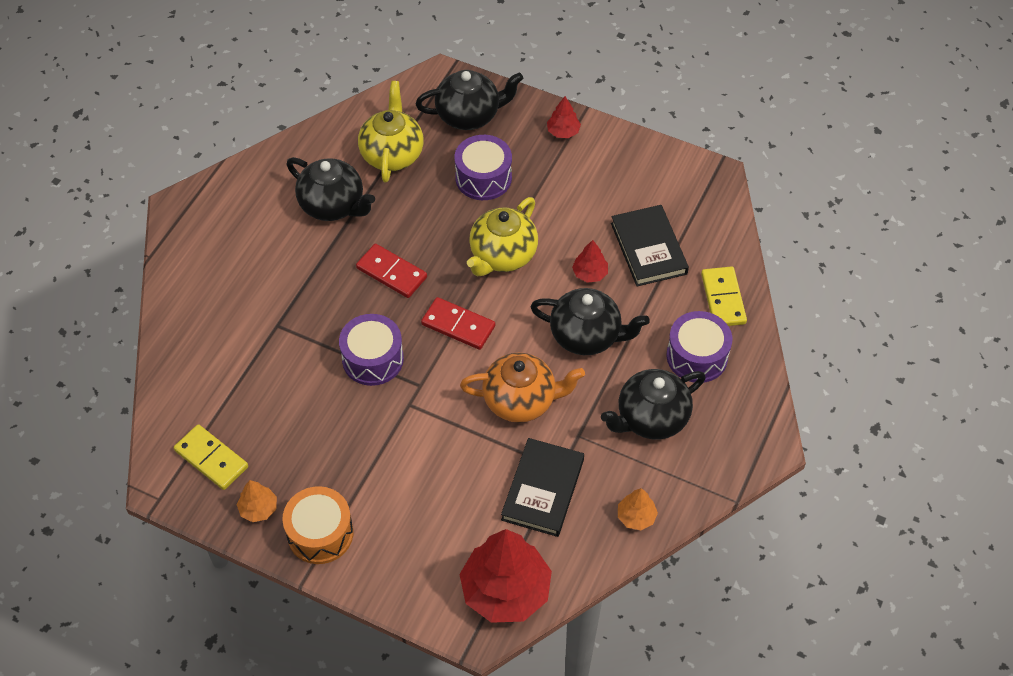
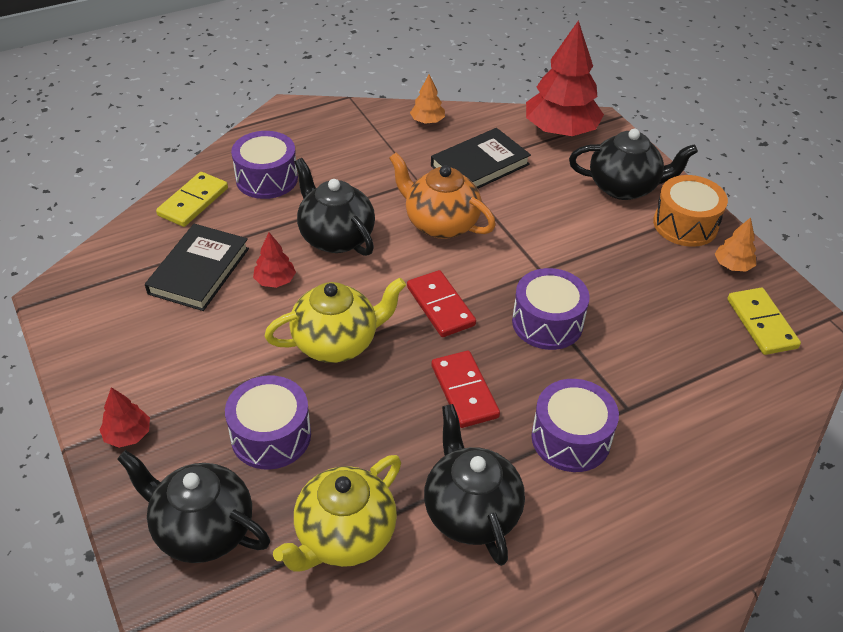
camera: 145 degrees left, 10 degrees down
(302, 282) = (571, 438): none -> purple drum
(651, 418) = (351, 162): black teapot -> black teapot (624, 187)

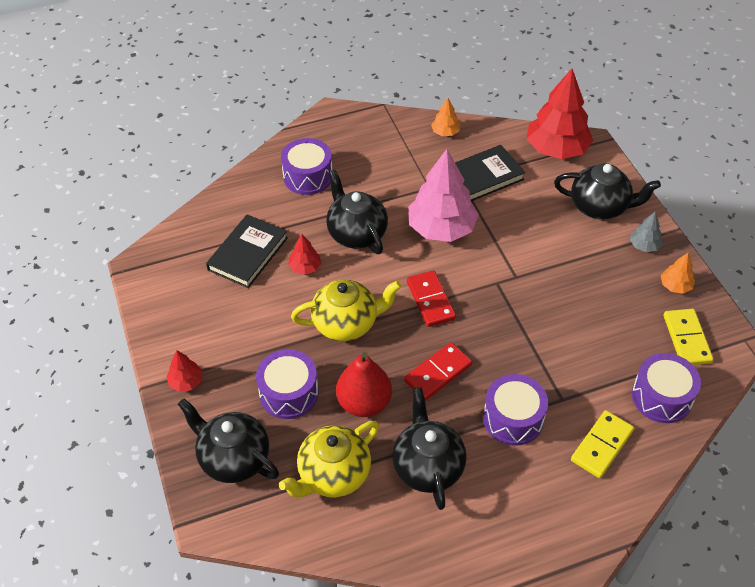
camera: 10 degrees right, 5 degrees up
(193, 202) = (248, 193): yellow domino -> yellow domino (601, 445)
(373, 438) = (364, 403): none -> red pear
(440, 223) = (441, 228): orange teapot -> pink tree
(464, 391) = (438, 373): red domino -> red domino turned 60 degrees clockwise
(547, 322) = (512, 322): purple drum -> purple drum (661, 397)
(685, 224) = (644, 245): orange drum -> grey tree

